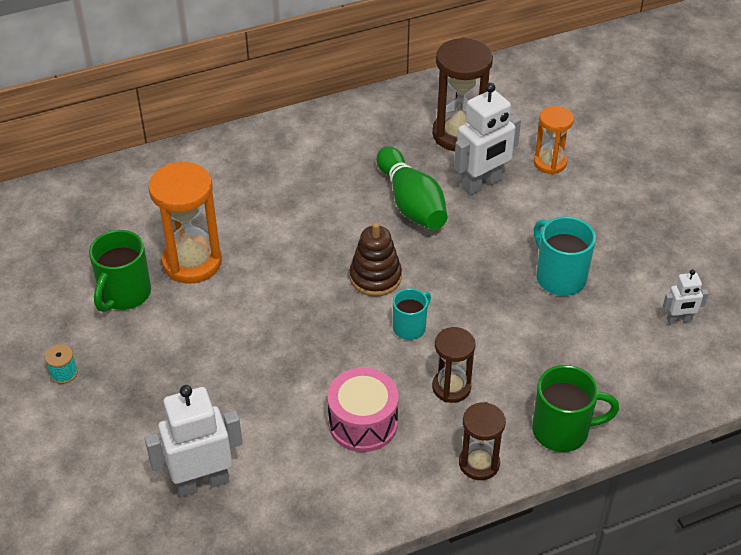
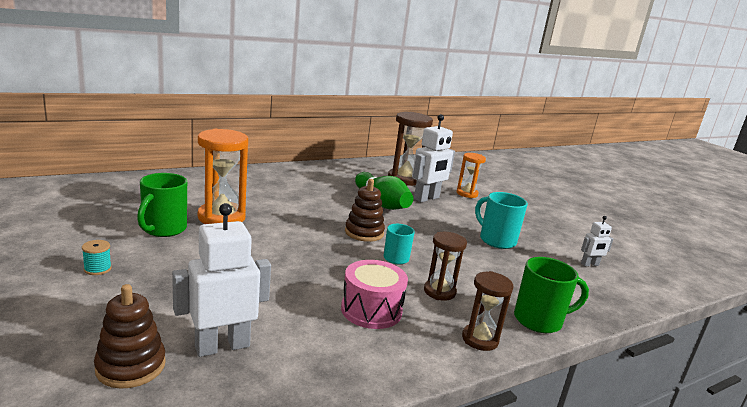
camera: 10 degrees left, 25 degrees down
(119, 510) = (131, 366): none -> brown stacking toy

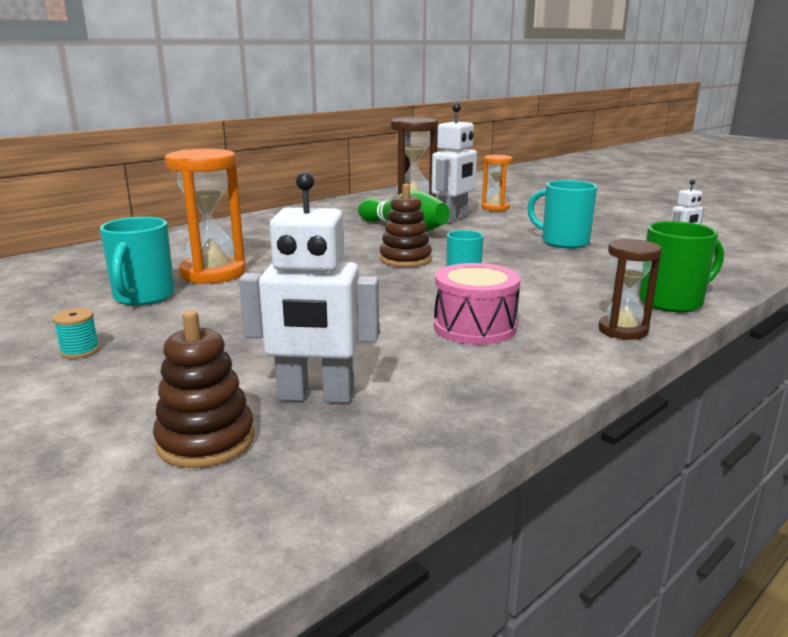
camera: 10 degrees left, 0 degrees up
(163, 229) = (143, 297): green mug -> turquoise mug
(222, 346) = (315, 396): white robot -> white robot turned 135 degrees counterclockwise
(439, 292) = (539, 297): brown hourglass -> none

